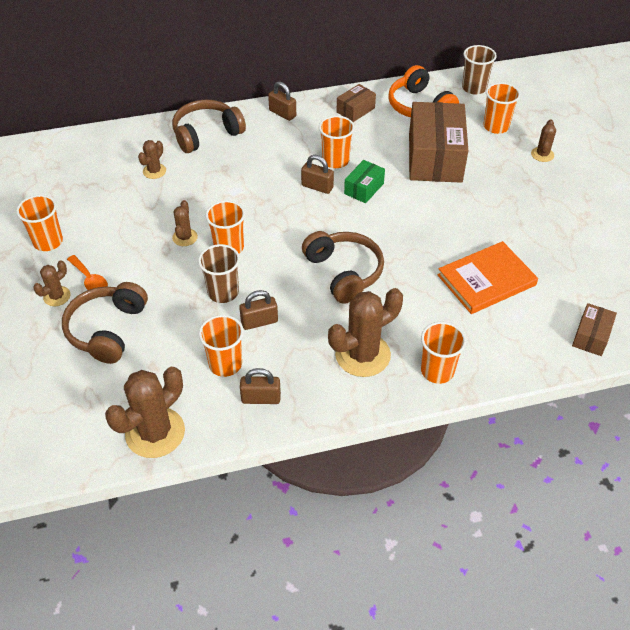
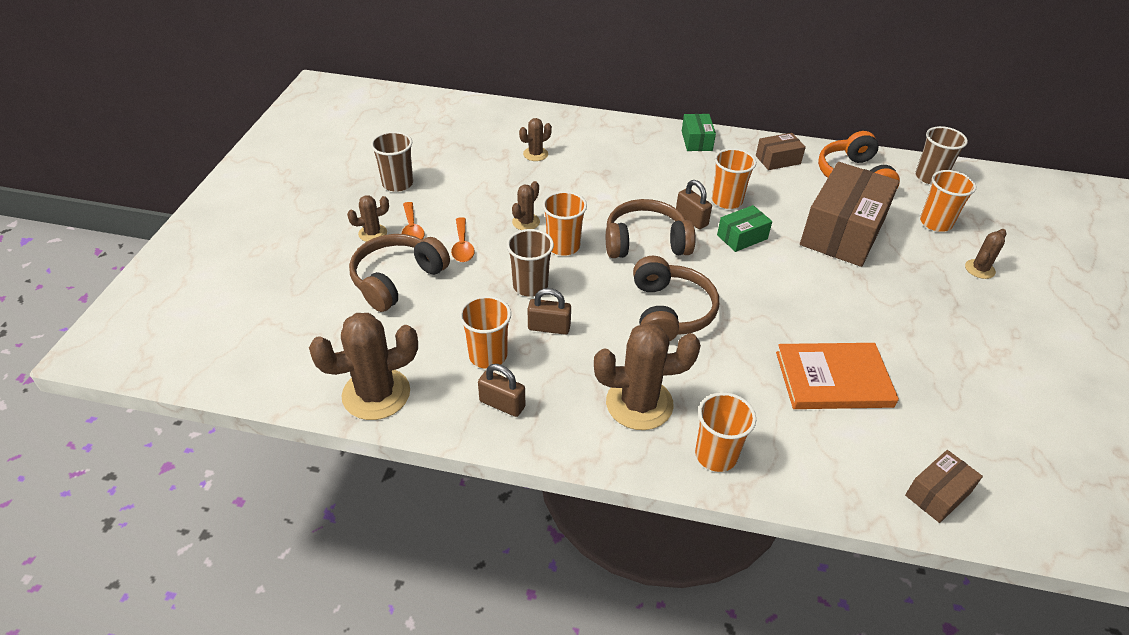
camera: 25 degrees right, 5 degrees down
(48, 242) = (397, 184): orange cup -> brown cup
(144, 279) = (462, 246): none -> orange spoon
(206, 134) = (607, 136): brown headphones -> brown headphones (645, 242)
(282, 113) = (696, 141): brown padlock -> green box

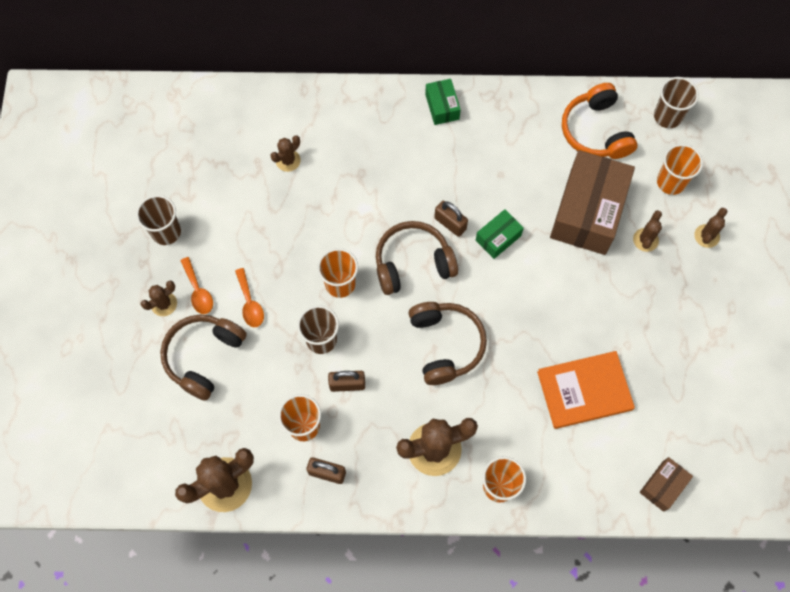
camera: 10 degrees left, 25 degrees up
(526, 222) = (300, 259): brown cactus -> brown cactus (645, 240)
(727, 200) = (480, 191): orange cup -> none
(778, 160) = (523, 120): brown box -> none

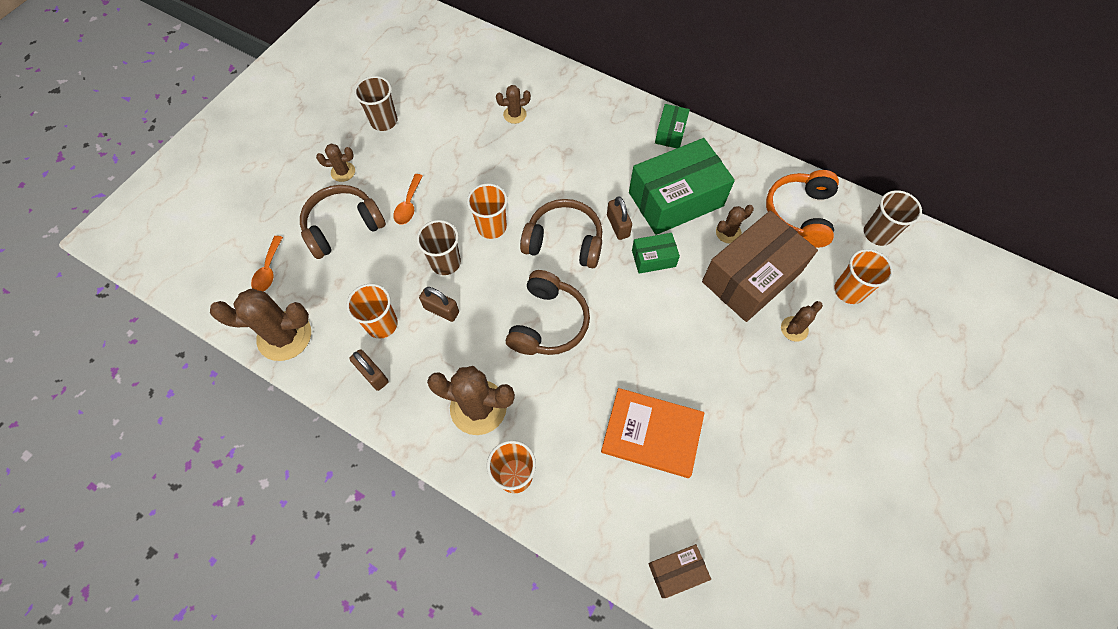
camera: 30 degrees right, 5 degrees down
(198, 291) = (375, 176): orange spoon -> orange spoon (268, 270)
(484, 171) = (675, 199): none -> green box
(706, 236) = (859, 356): brown cactus -> brown cactus (728, 232)

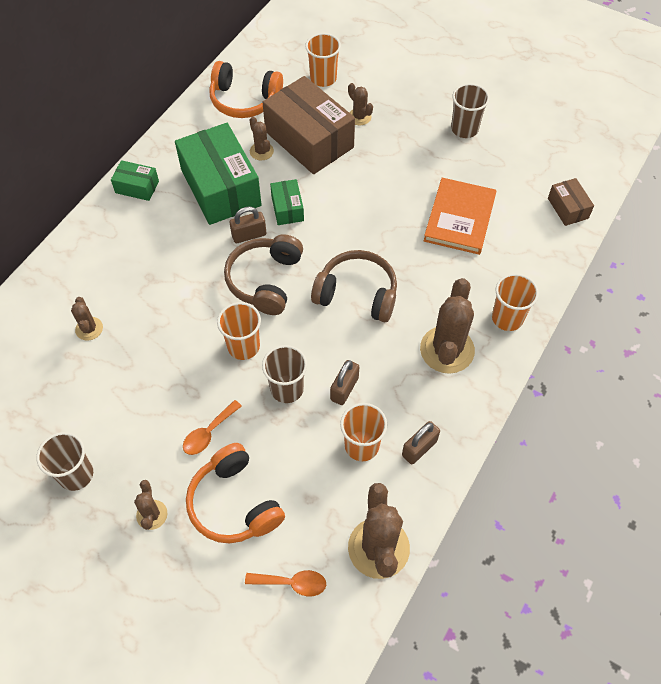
camera: 90 degrees left, 5 degrees down
(343, 226) = (234, 503): brown headphones -> orange headphones
(408, 205) = (208, 433): orange spoon -> orange spoon turned 120 degrees clockwise
(878, 233) = (268, 53): brown cup -> brown cup (464, 129)

